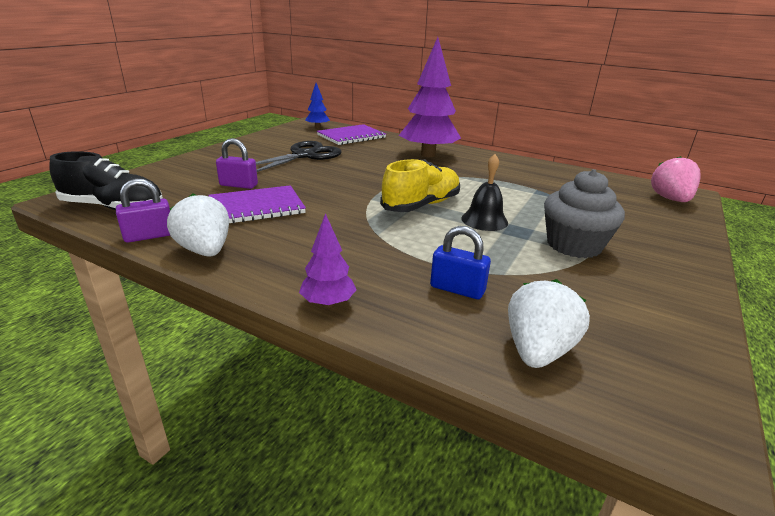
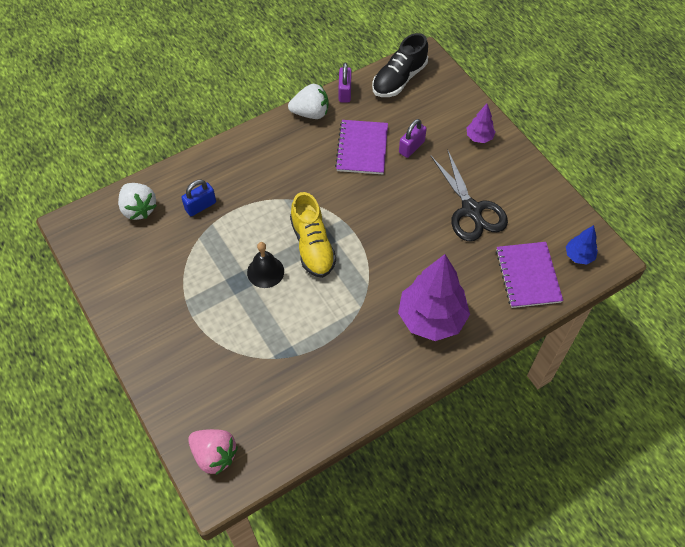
camera: 120 degrees right, 30 degrees up
(328, 303) = (225, 148): purple tree -> purple tree (479, 137)
(573, 245) = (201, 301): grey cupcake -> none

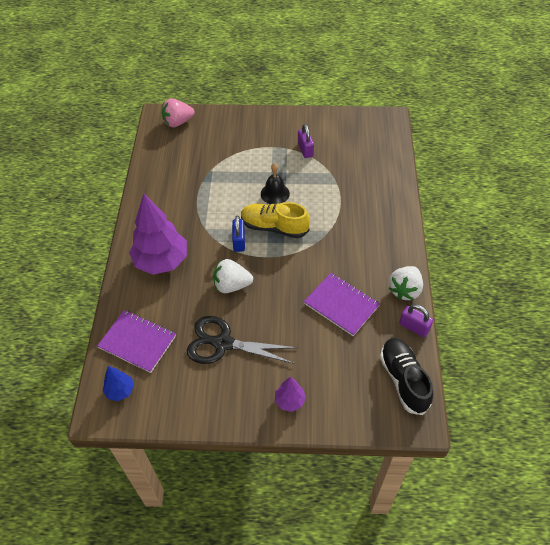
camera: 125 degrees right, 5 degrees down
(139, 209) = (378, 153): white strawberry -> white strawberry (232, 285)
(200, 206) = (357, 184): blue padlock -> blue padlock (239, 241)
(411, 147) = (317, 341): purple padlock -> purple padlock (305, 150)

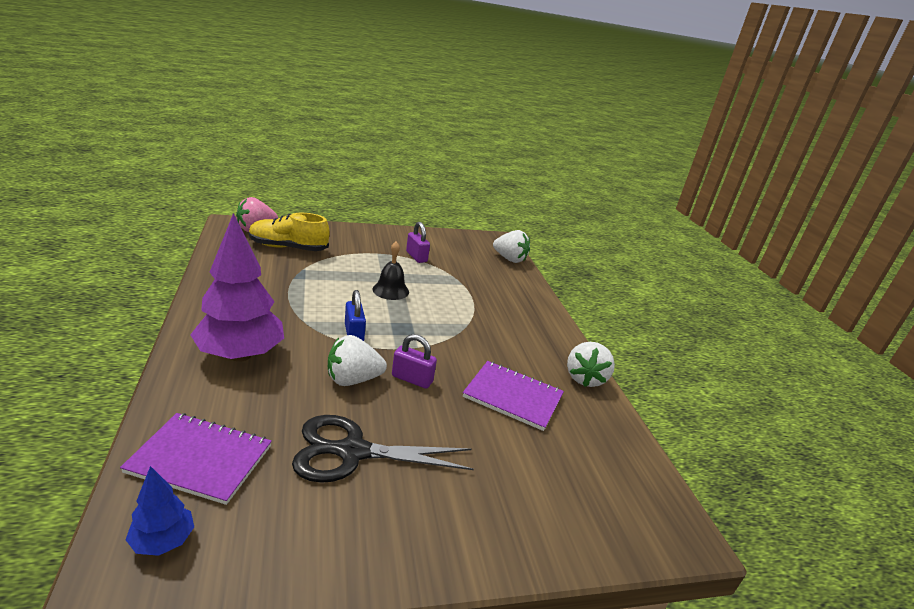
camera: 20 degrees left, 25 degrees down
(274, 227) = (398, 320): yellow shoe -> yellow shoe (288, 248)
(290, 401) = (482, 526): purple tree -> none
(390, 148) = (509, 259): none -> white strawberry
(403, 380) = (635, 480): black shoe -> none
(414, 327) = (616, 417): purple padlock -> purple padlock (412, 379)

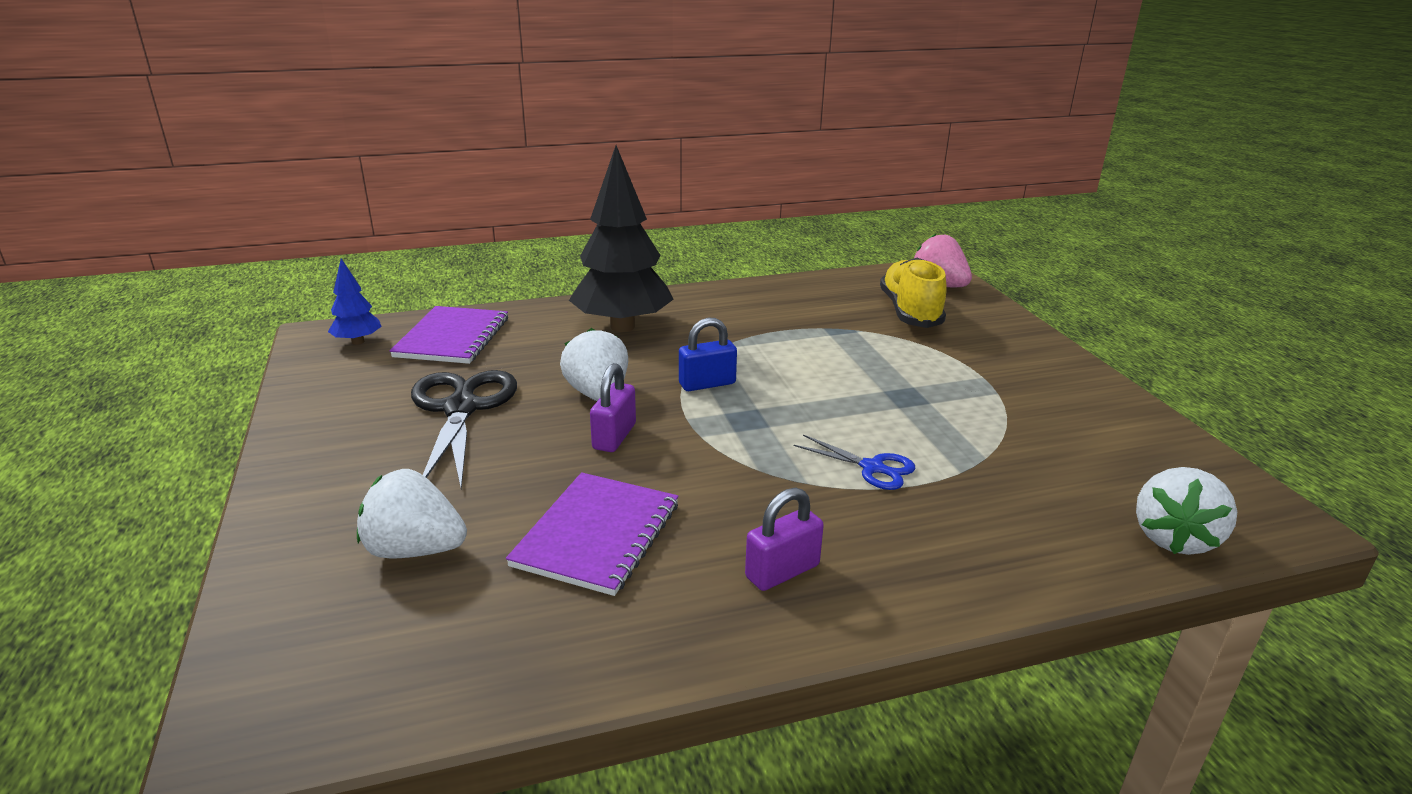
camera: 90 degrees right, 0 degrees up
(240, 355) = (622, 326): purple tree -> black tree
(390, 290) = (859, 400): black bell -> none
(416, 257) = (1017, 414): purple padlock -> purple padlock (782, 571)
(457, 303) = (873, 468): none -> blue scissors
(585, 378) = (687, 640): white strawberry -> white strawberry (415, 550)

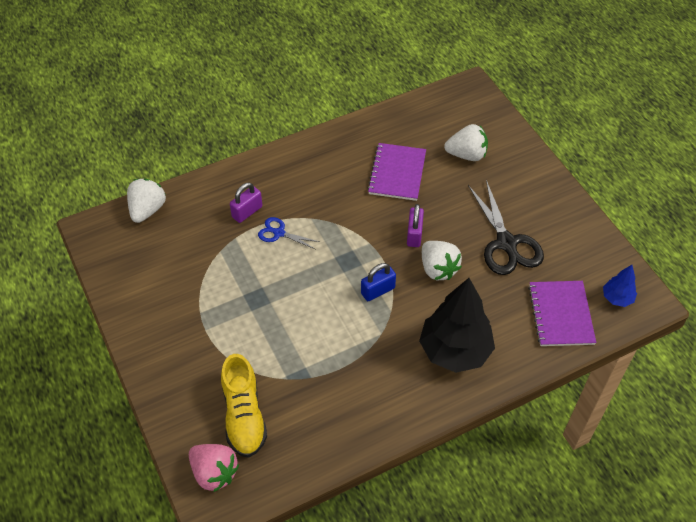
camera: 170 degrees right, 25 degrees up
(782, 571) = (317, 167): purple padlock -> purple padlock (247, 212)

